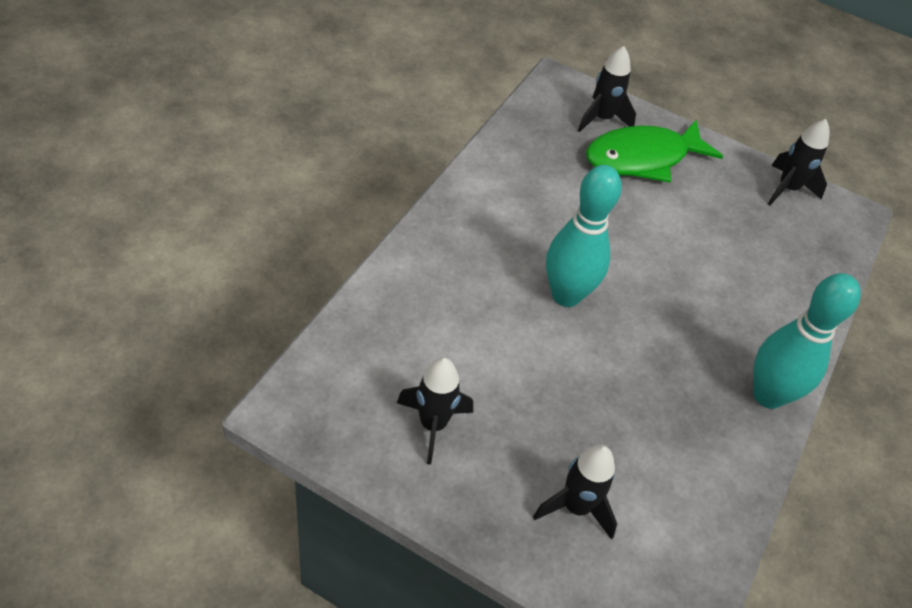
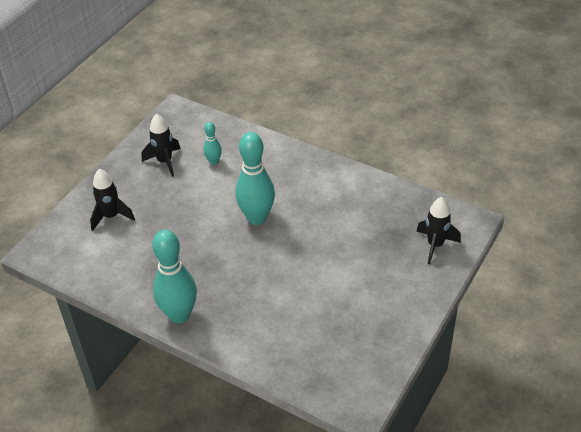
camera: 100 degrees right, 5 degrees down
(437, 349) = (214, 162): none -> turquoise bowling pin
(643, 158) = (396, 267): green fish -> none
(787, 189) = (381, 361): black rocket -> none

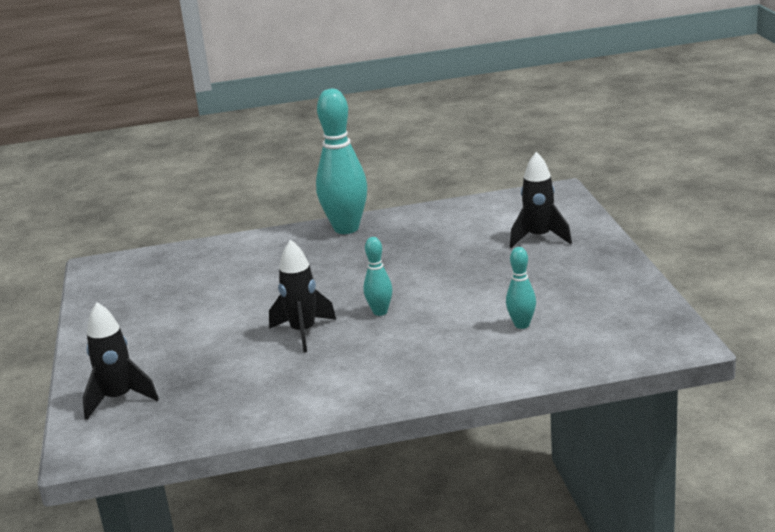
camera: 140 degrees right, 20 degrees down
(165, 161) = (579, 295): black rocket -> black rocket (303, 332)
(257, 218) = (380, 312): turquoise bowling pin -> turquoise bowling pin, size x0.49

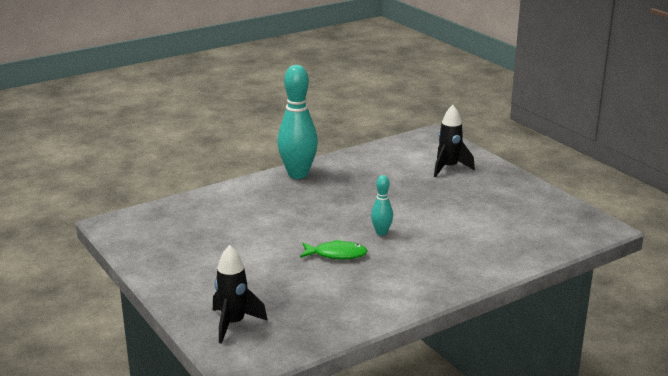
camera: 25 degrees left, 0 degrees up
(303, 332) = (336, 254): black rocket -> green fish
(522, 325) = (491, 229): turquoise bowling pin -> none

